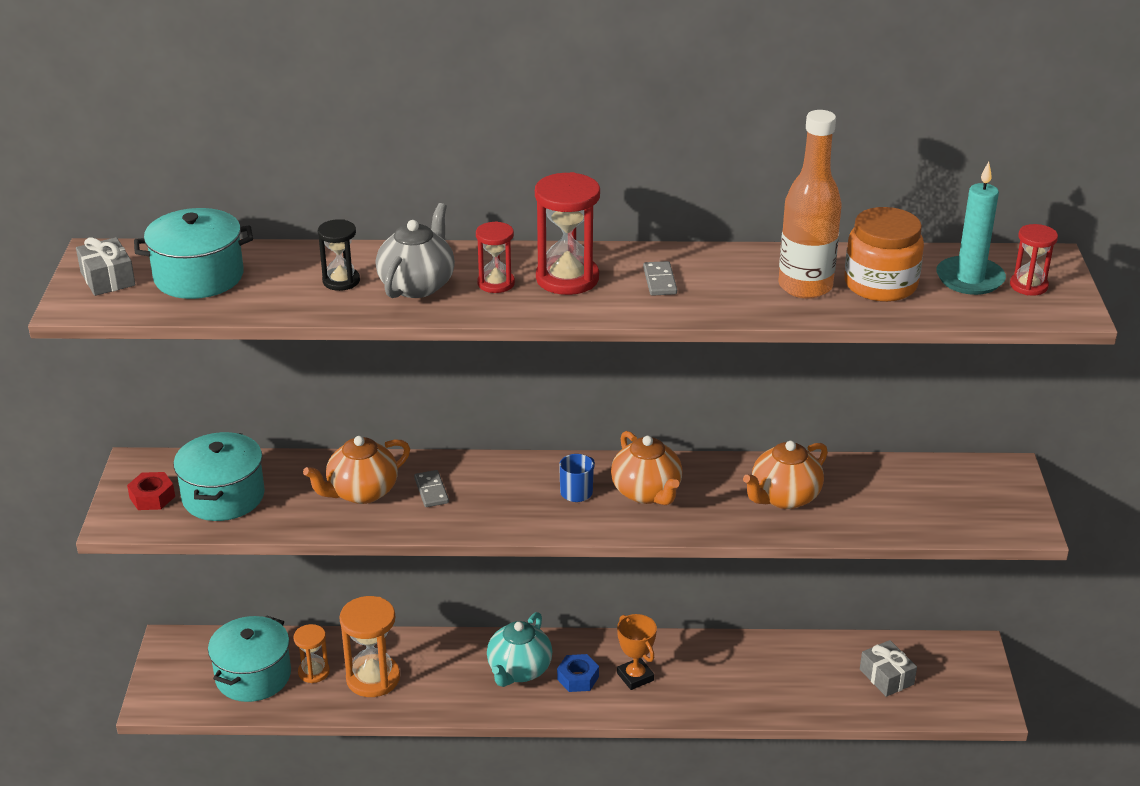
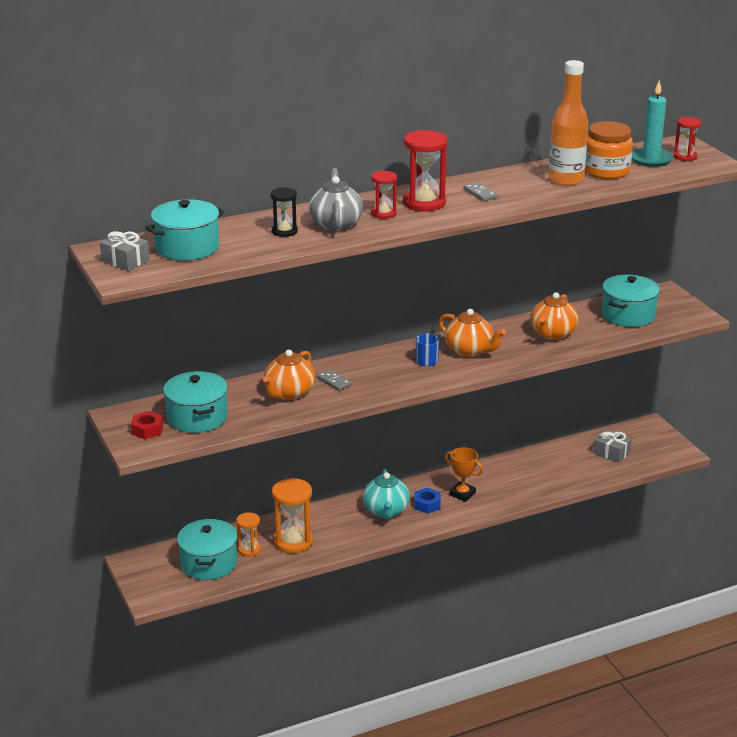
camera: 25 degrees left, 5 degrees down
(920, 496) = (628, 315): none -> turquoise pot

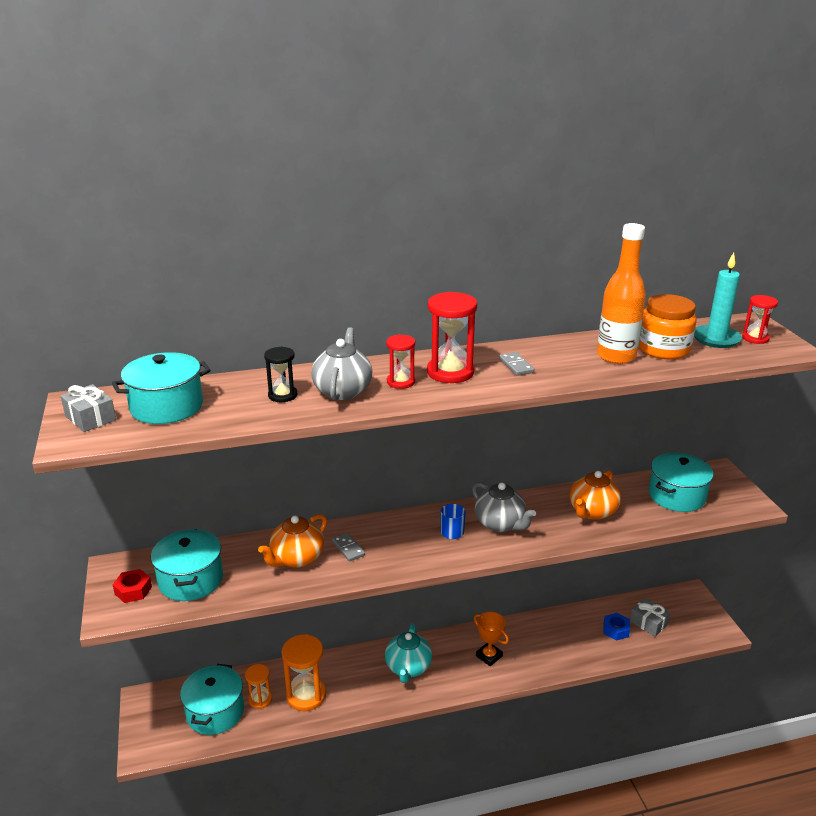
camera: 10 degrees right, 0 degrees up
(427, 504) = (450, 665): blue nut -> blue nut (616, 630)
(469, 351) = (500, 524): orange teapot -> grey teapot

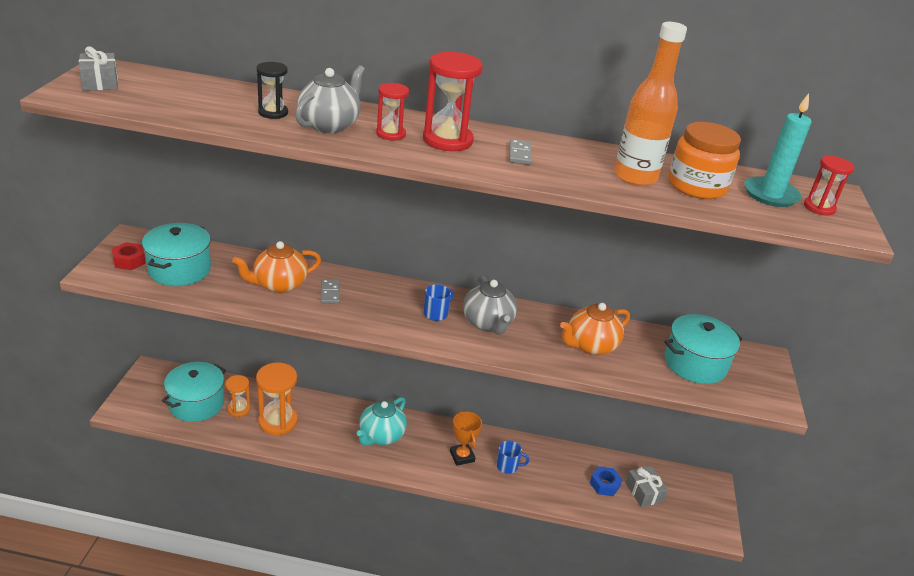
camera: 20 degrees right, 5 degrees up
(167, 407) = (168, 92): turquoise pot -> none
(531, 648) = (508, 466): none -> blue mug

